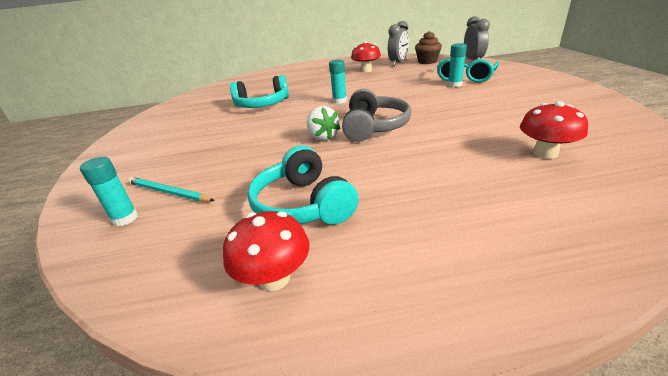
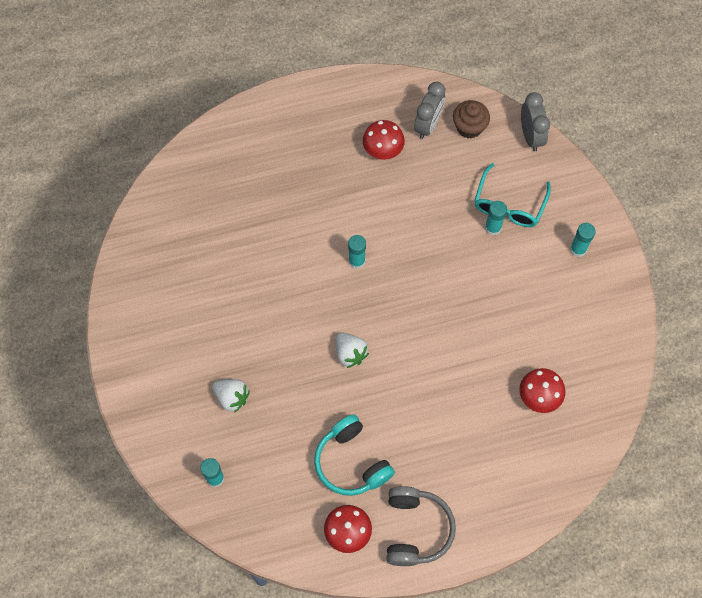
camera: 10 degrees left, 35 degrees up
(169, 192) = (233, 444): turquoise pencil -> none
(192, 163) = (232, 397): none -> white strawberry
(262, 105) = (260, 260): turquoise headphones -> none
(373, 127) = (399, 336): grey headphones -> grey headphones (415, 529)
(536, 87) = (578, 249): none -> turquoise glue stick

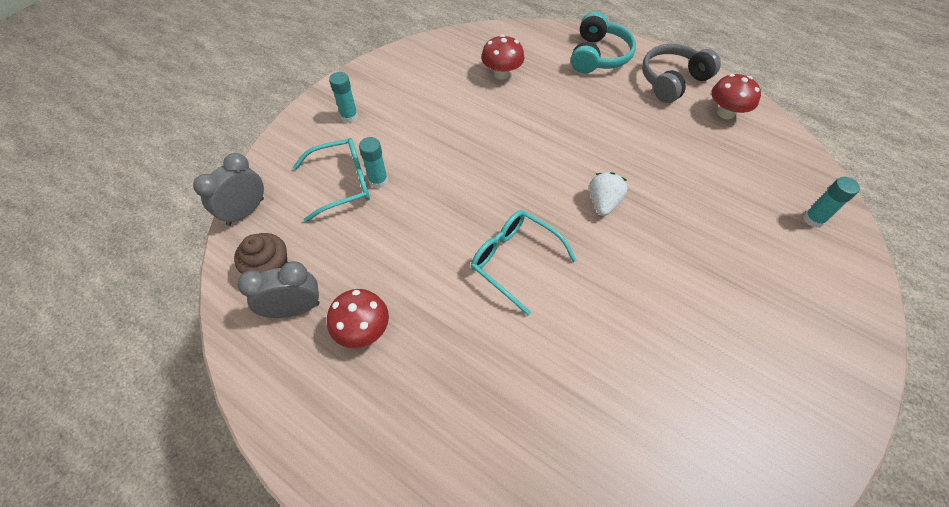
camera: 130 degrees left, 10 degrees down
(232, 397) = (746, 261): white strawberry -> none
(351, 462) = (680, 142): turquoise headphones -> turquoise headphones (598, 56)
(356, 261) = (514, 260): turquoise glue stick -> turquoise glasses

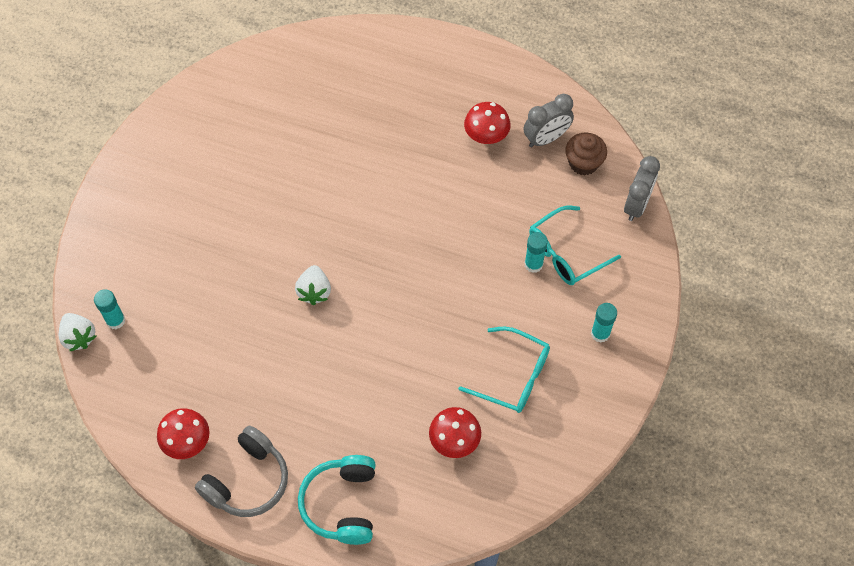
camera: 165 degrees right, 5 degrees up
(514, 260) = (385, 216): turquoise glasses -> turquoise glasses (514, 376)
(849, 212) = (79, 337): none -> white strawberry

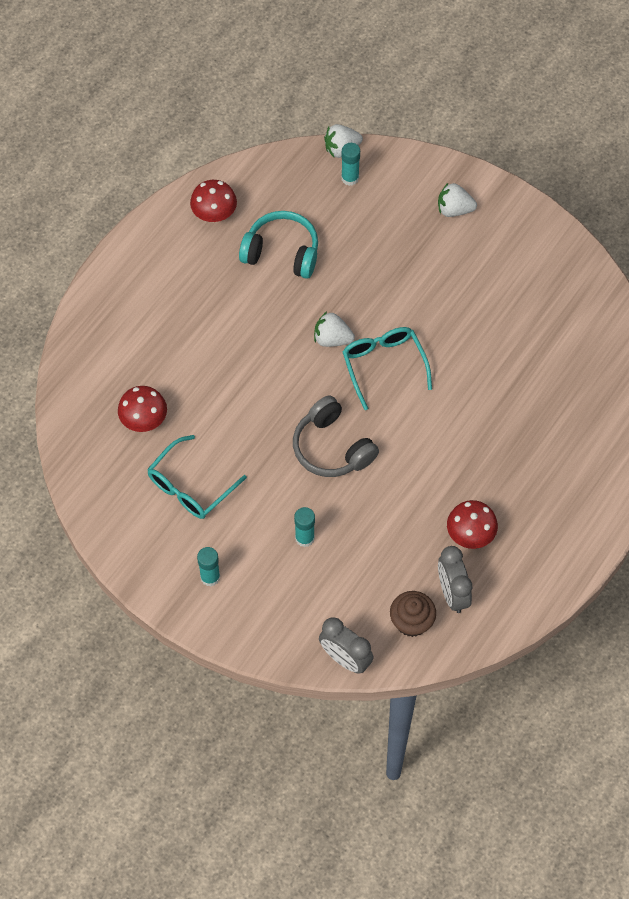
camera: 105 degrees right, 0 degrees up
(138, 218) = (454, 209): none -> white strawberry
(247, 480) = (163, 253): grey headphones -> grey headphones (332, 447)
(342, 504) = (117, 319): turquoise headphones -> turquoise headphones (282, 253)
(565, 253) = (308, 571): turquoise glasses -> turquoise glasses (383, 365)

